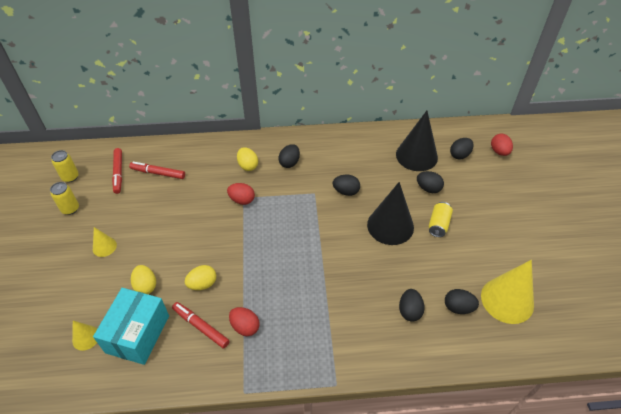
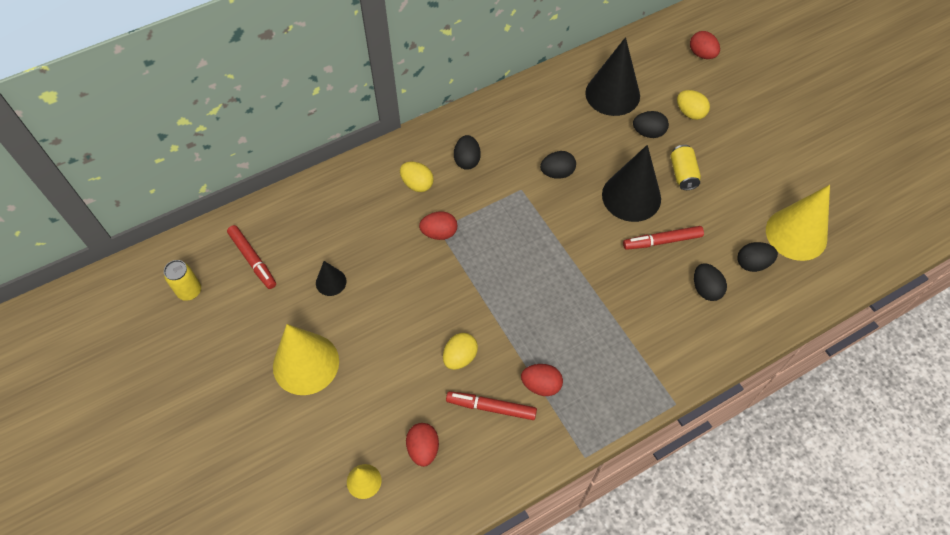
camera: 25 degrees left, 10 degrees up
(70, 209) = (223, 334): yellow can -> none
(104, 247) = (306, 363): yellow cone -> yellow cone, size x2.04
(138, 334) = (423, 448): turquoise box -> red egg
(146, 286) = (393, 389): yellow egg -> yellow egg (690, 113)
(154, 204) = (331, 282): none -> black cone
(158, 173) = (307, 239): red marker -> red marker (662, 241)
(459, 155) = (660, 75): black egg -> none

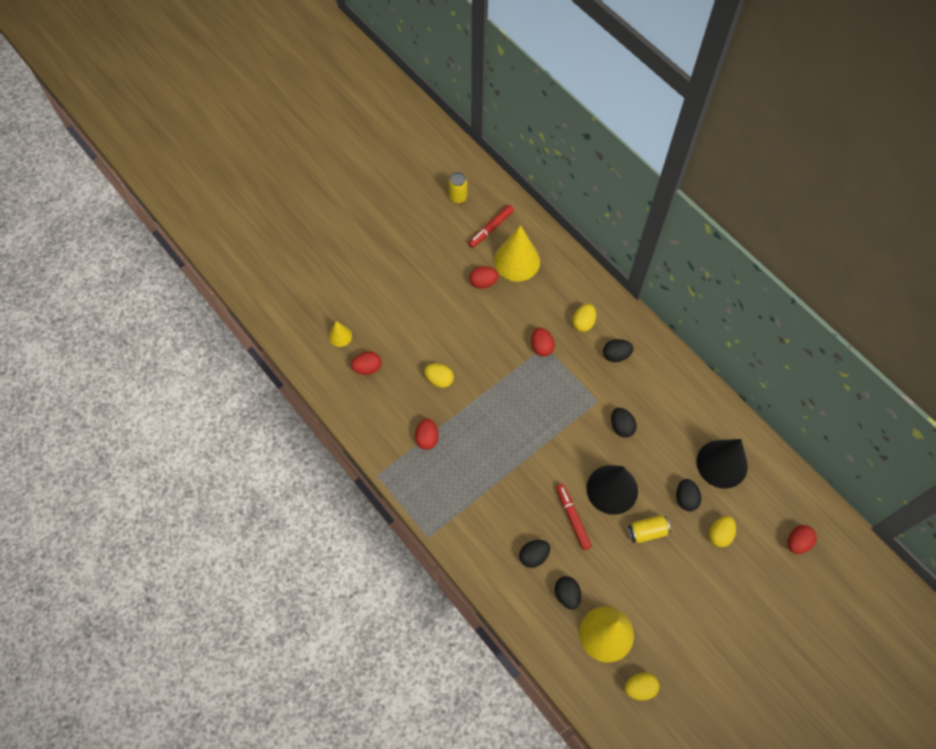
camera: 80 degrees right, 5 degrees up
(306, 363) = (417, 282): yellow cone -> yellow cone (517, 261)
(331, 282) = (483, 282): black cone -> red egg
(491, 407) = (404, 407): red marker -> none
(853, 215) = (639, 688): none -> yellow egg

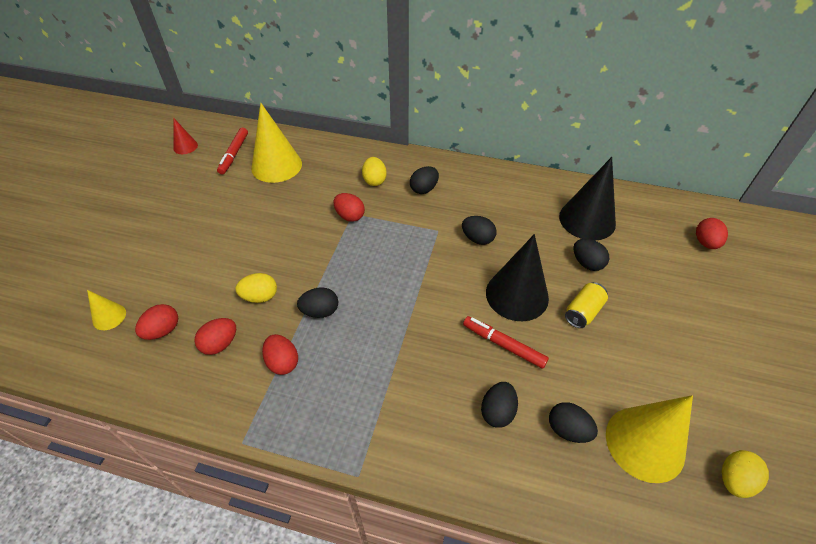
camera: 35 degrees left, 15 degrees down
(458, 197) = (185, 146): yellow can -> red cone
(471, 416) = (320, 311): none -> black egg
(483, 282) = (254, 195): red egg -> red egg (220, 344)
(719, 534) = (643, 275): yellow egg -> none

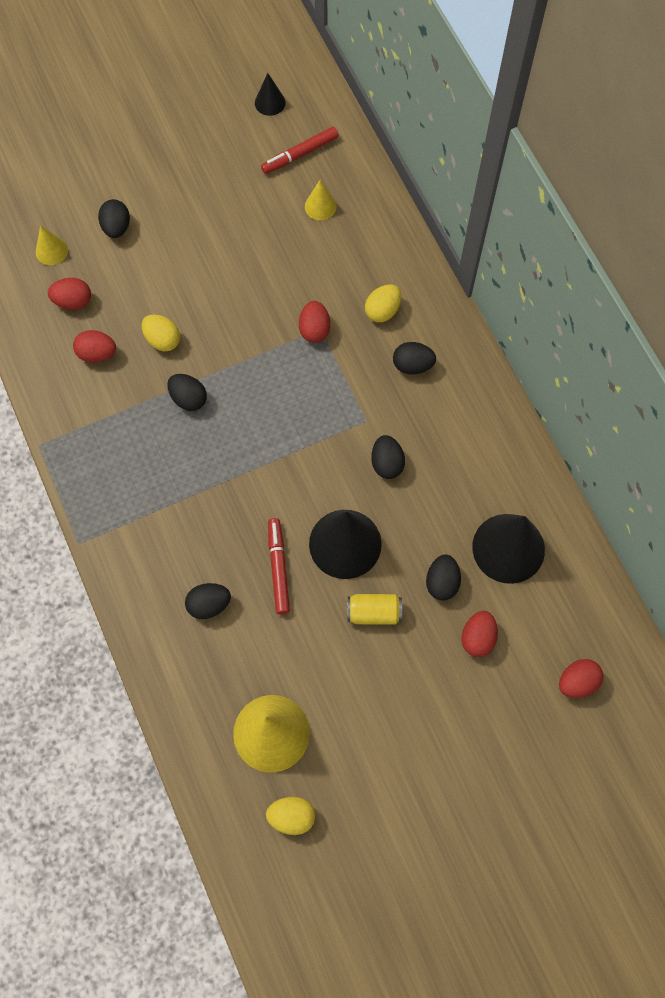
camera: 50 degrees right, 20 degrees up
(185, 146) = (270, 102): red cone -> black cone
(276, 165) = (320, 206): yellow cone -> yellow cone, size x0.49
(282, 362) = (120, 413): red egg -> red egg (477, 638)
(568, 430) = (236, 667): black egg -> black egg (116, 227)

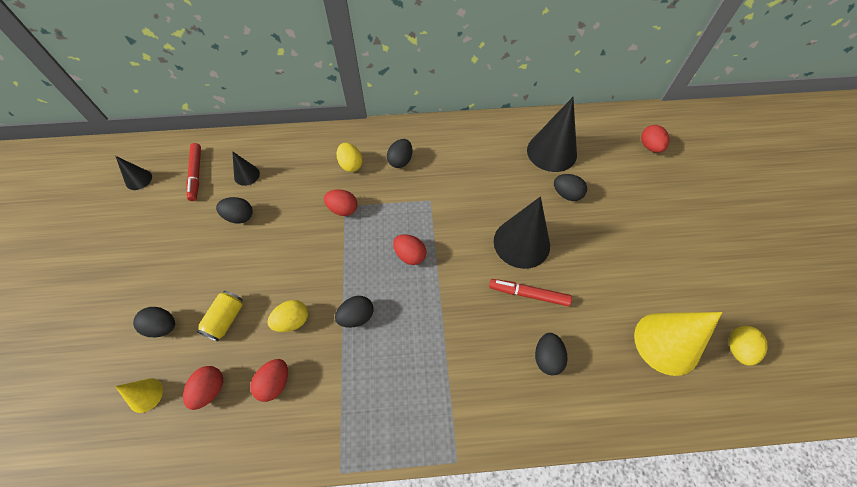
camera: 70 degrees left, 10 degrees down
(320, 206) = (247, 175): yellow cone -> black cone
(374, 612) = (580, 241): yellow can -> yellow can (226, 319)
(387, 463) = (468, 198): black egg -> black egg (239, 217)
(477, 638) = (611, 187): red egg -> red egg (410, 255)

